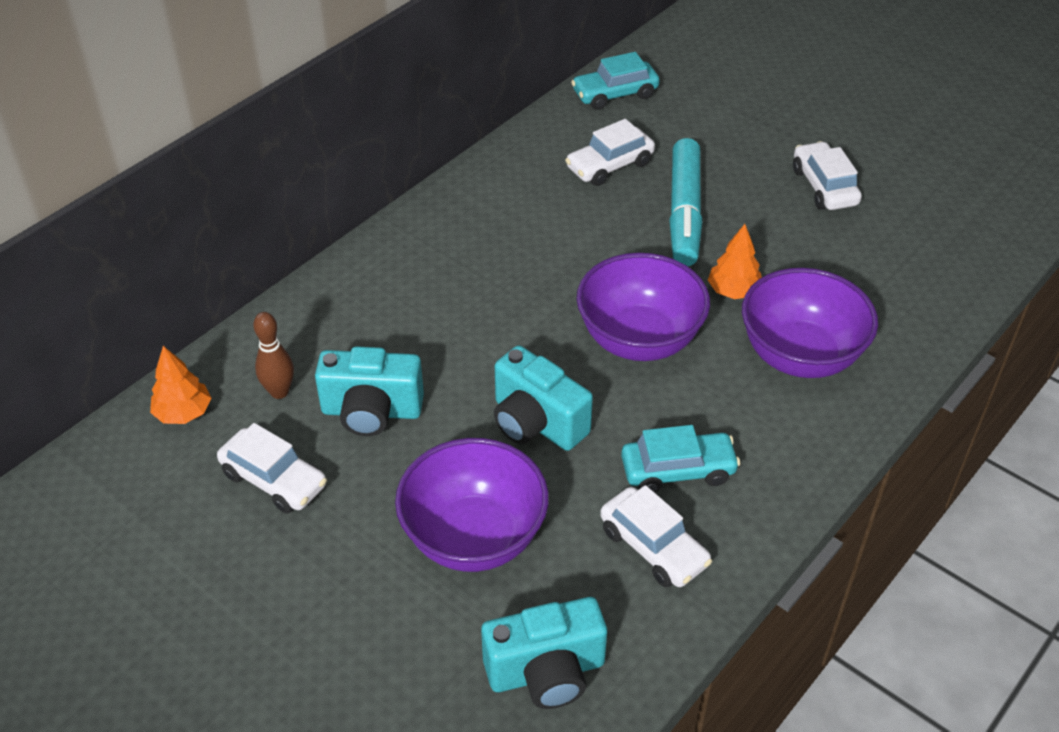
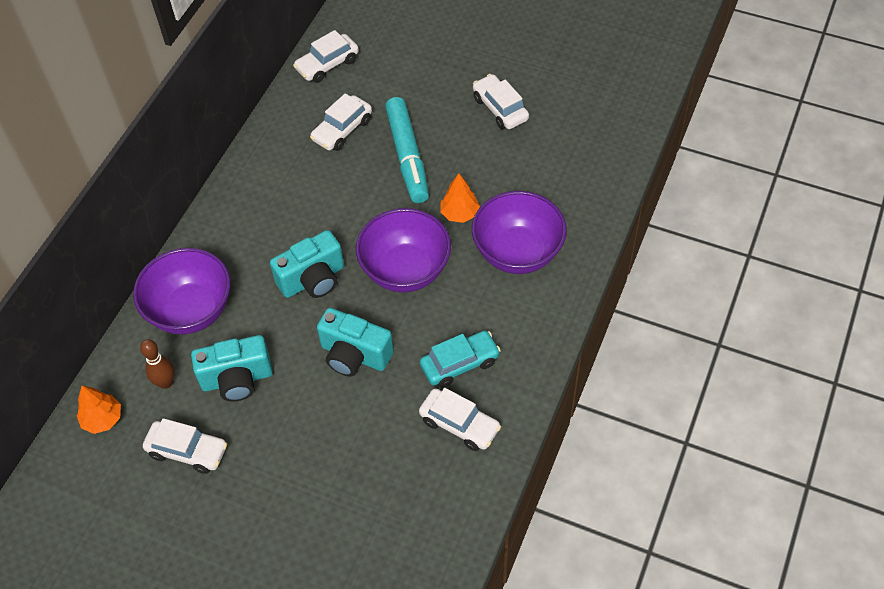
camera: 15 degrees left, 10 degrees up
(474, 537) = (339, 453): purple bowl -> purple bowl (191, 311)
(546, 672) = (416, 532): turquoise camera -> turquoise camera (313, 279)
(615, 94) = (327, 65): turquoise car -> white car

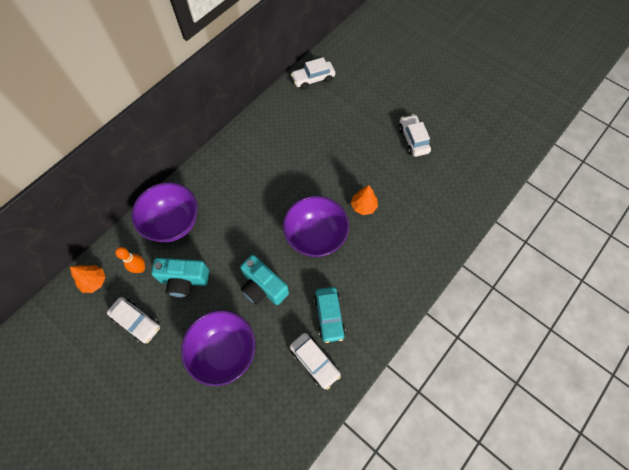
camera: 15 degrees right, 10 degrees up
(165, 383) = (140, 268): brown bowling pin -> orange bowling pin
(313, 279) = (255, 224): turquoise camera -> none
(342, 130) = (308, 126): white car -> none
(407, 156) = (343, 156): turquoise marker -> none
(460, 363) = (329, 316): turquoise car -> turquoise car turned 90 degrees clockwise
(517, 253) = (392, 246): purple bowl -> purple bowl (224, 351)

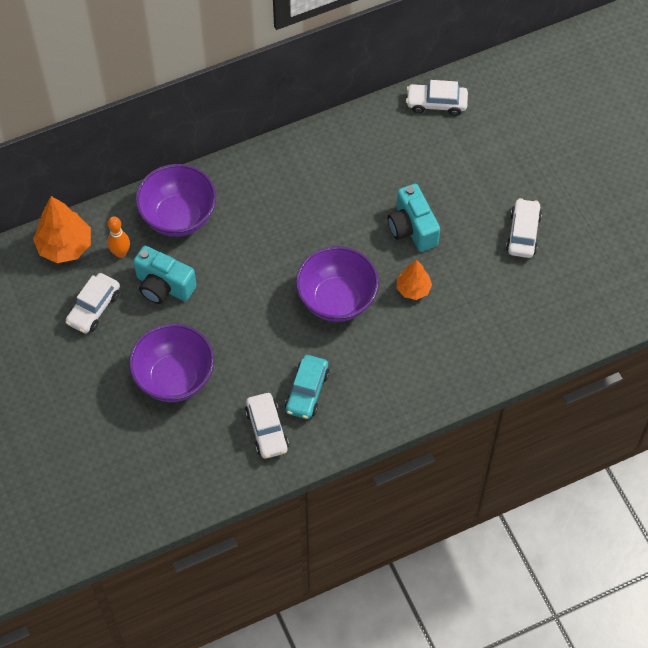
camera: 25 degrees right, 5 degrees down
(94, 281) = (65, 246): orange tree -> orange tree, size x1.64
(137, 321) = (94, 308): white car -> white car turned 60 degrees clockwise
(263, 287) = (248, 330): turquoise camera -> turquoise camera (412, 228)

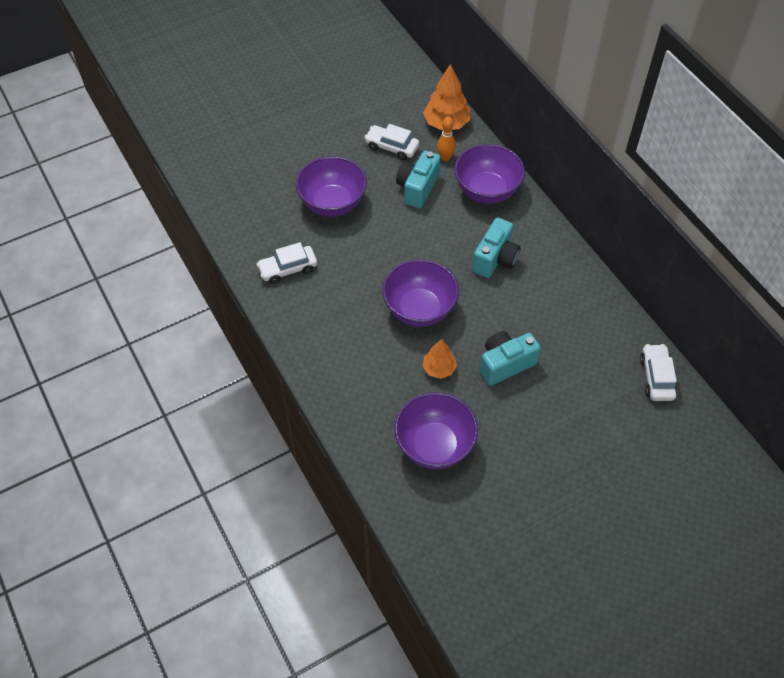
camera: 85 degrees right, 5 degrees down
(277, 220) = (495, 259): none -> turquoise camera
(307, 391) = (326, 294): turquoise car -> none
(502, 301) = (434, 445): none -> purple bowl
(523, 233) = (516, 462): white car -> none

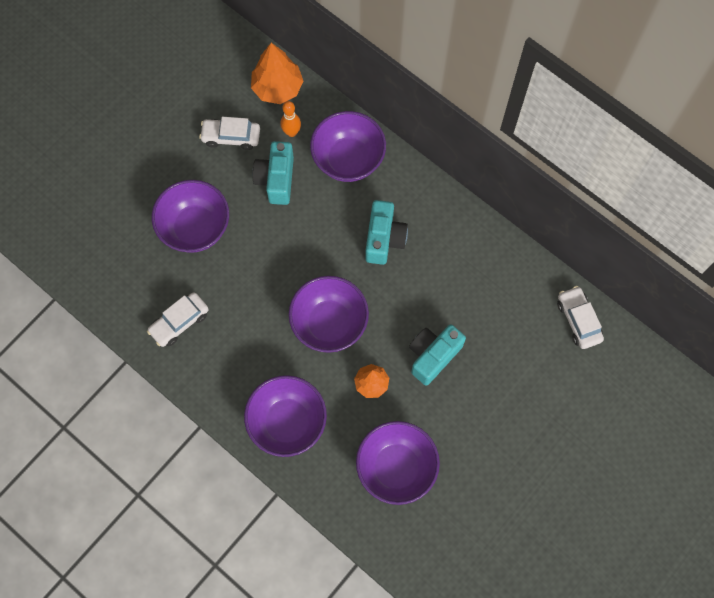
camera: 20 degrees left, 15 degrees up
(349, 376) = (287, 422): none -> purple bowl

